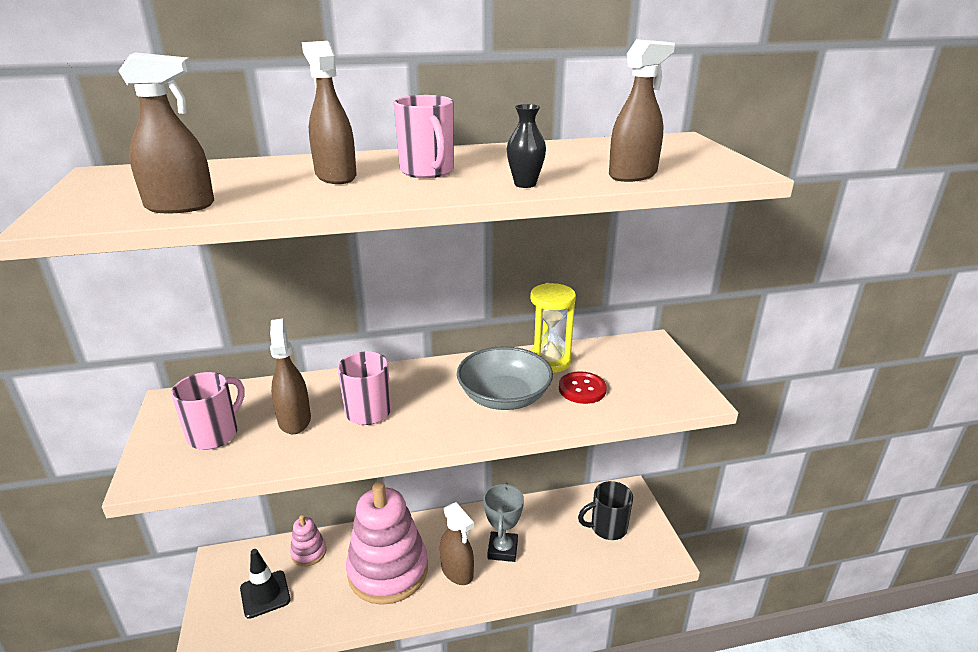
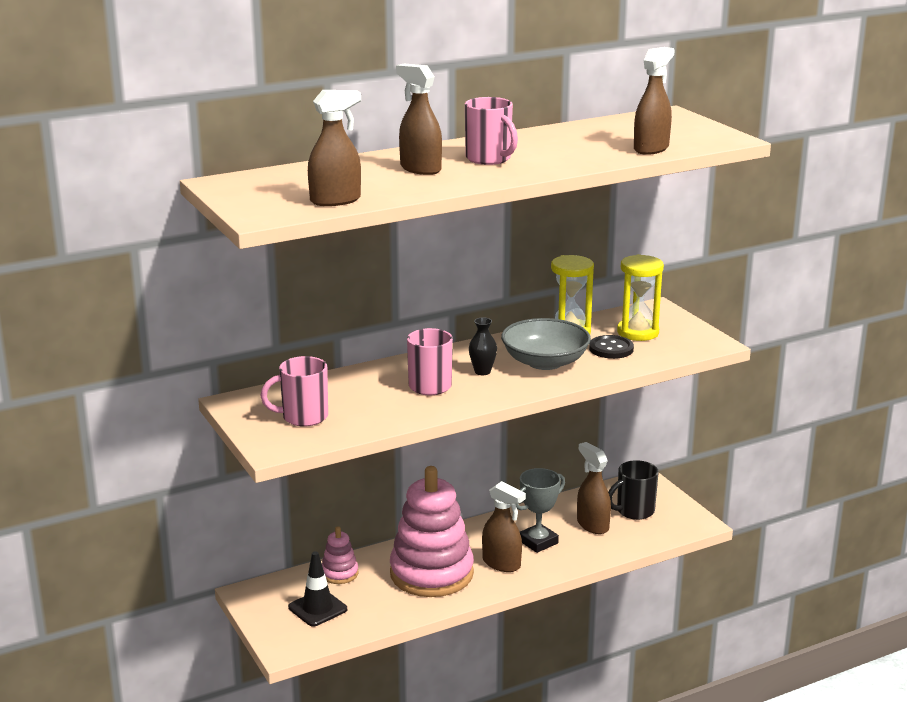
camera: 15 degrees left, 5 degrees down
(215, 434) = (303, 417): pink mug -> pink mug turned 120 degrees counterclockwise
(294, 420) = (367, 400): brown spray bottle -> brown spray bottle (592, 525)
(502, 549) = (538, 542): grey trophy -> grey trophy turned 60 degrees clockwise
(525, 184) = (576, 162): black vase -> black vase (482, 372)
(582, 389) = (611, 349): red button -> black button
(619, 371) = (637, 332): none -> yellow hourglass

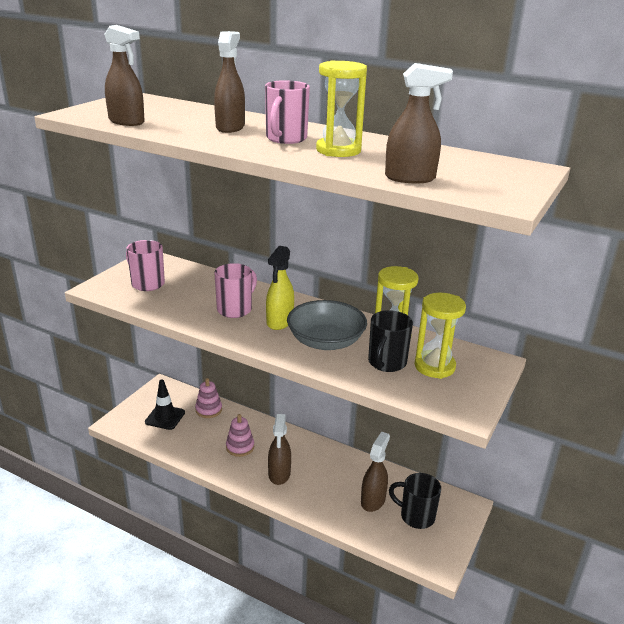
camera: 55 degrees right, 5 degrees up
(431, 573) = (240, 447): pink stacking toy -> pink stacking toy, size x0.45
(482, 372) = (279, 322): black vase -> yellow spray bottle
(538, 542) = (323, 481): grey trophy -> none
(549, 151) = (338, 150): none -> yellow hourglass
(611, 349) = (386, 363): black button -> black mug

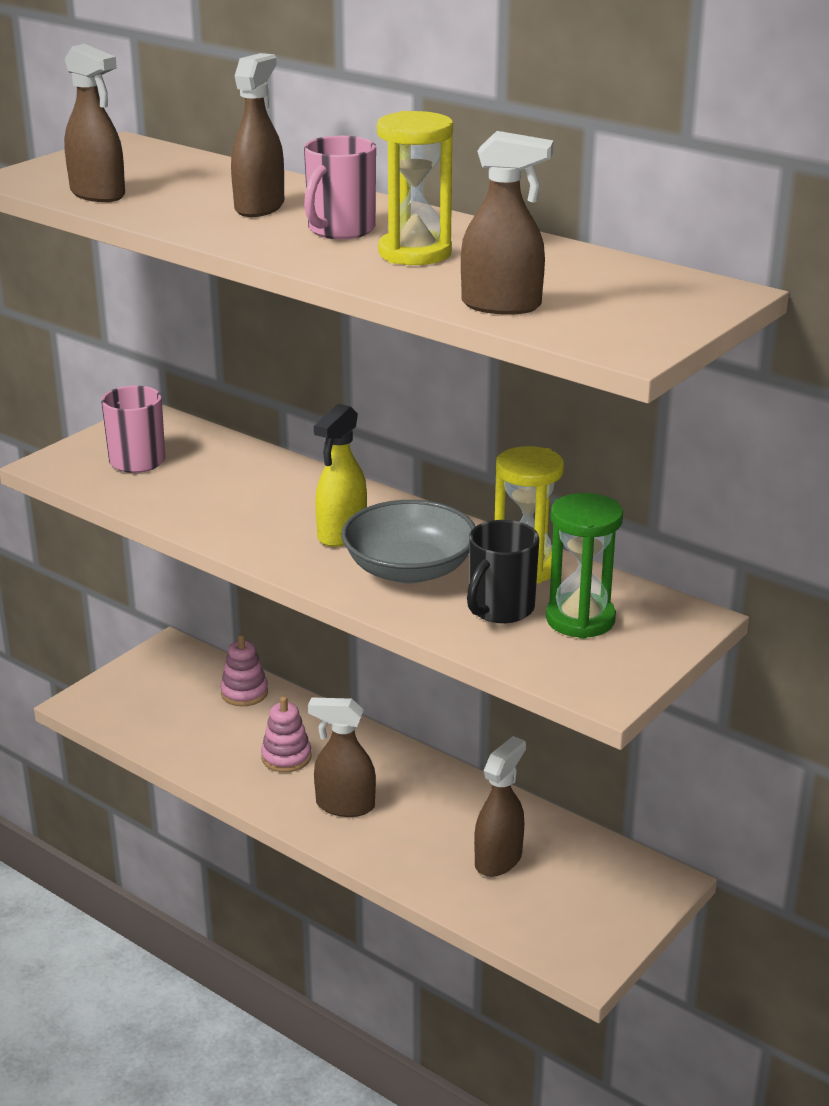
camera: 10 degrees right, 0 degrees up
(165, 417) = (166, 700): black traffic cone -> none
(235, 309) = (273, 510): pink mug -> none
(279, 474) = (345, 805): brown spray bottle -> brown spray bottle turned 90 degrees clockwise
(416, 516) = (567, 890): black mug -> none
(434, 366) = (580, 619): yellow hourglass -> green hourglass

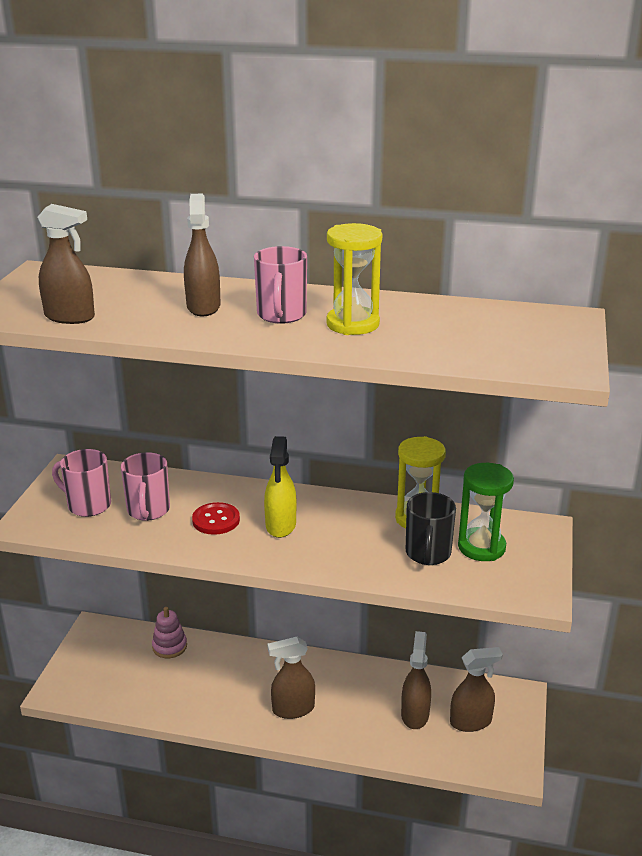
camera: 25 degrees left, 0 degrees up
(199, 482) = (148, 511): none -> pink mug
(268, 510) = (216, 520): none -> red button
(286, 757) = (230, 686): pink stacking toy -> none
(409, 569) = (347, 540): grey bowl -> none
(502, 305) = (456, 354): brown spray bottle -> brown spray bottle (471, 722)

